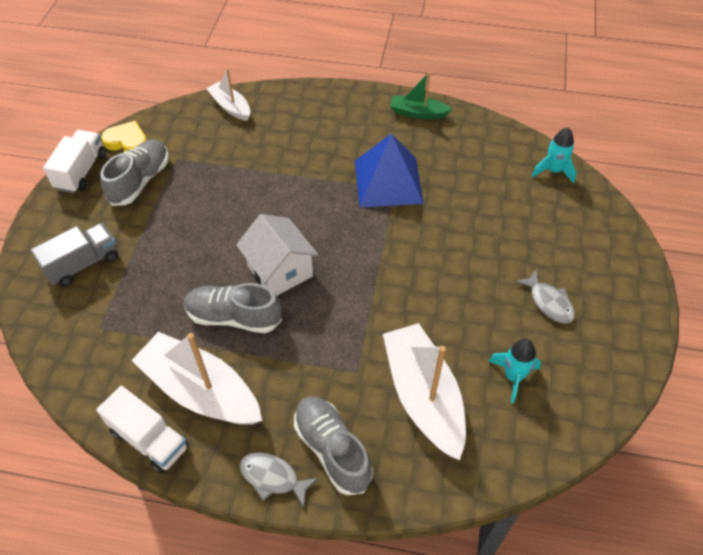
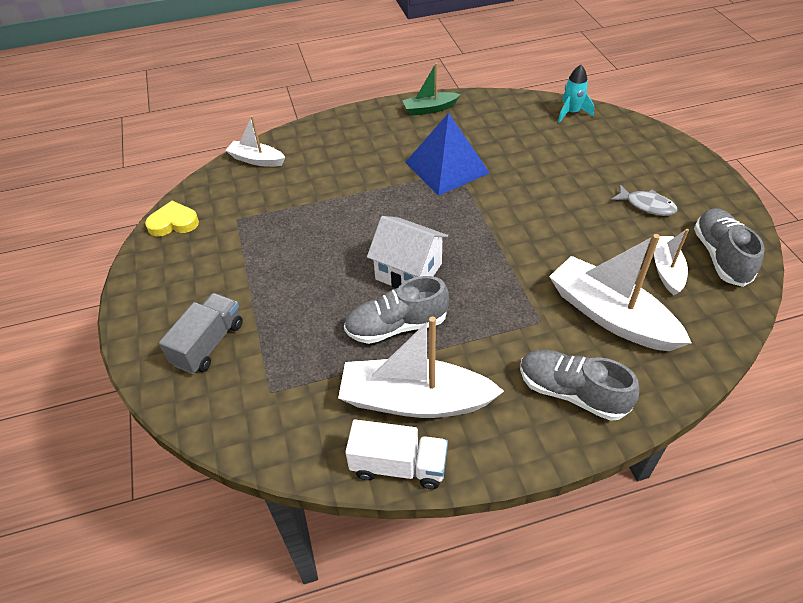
camera: 25 degrees left, 5 degrees down
(81, 171) = (144, 265): white truck -> none
(140, 181) = (214, 251): grey shoe -> grey shoe (720, 256)
(273, 477) = (540, 440): grey fish -> none
(513, 377) = (666, 270): turquoise rocket -> white boat

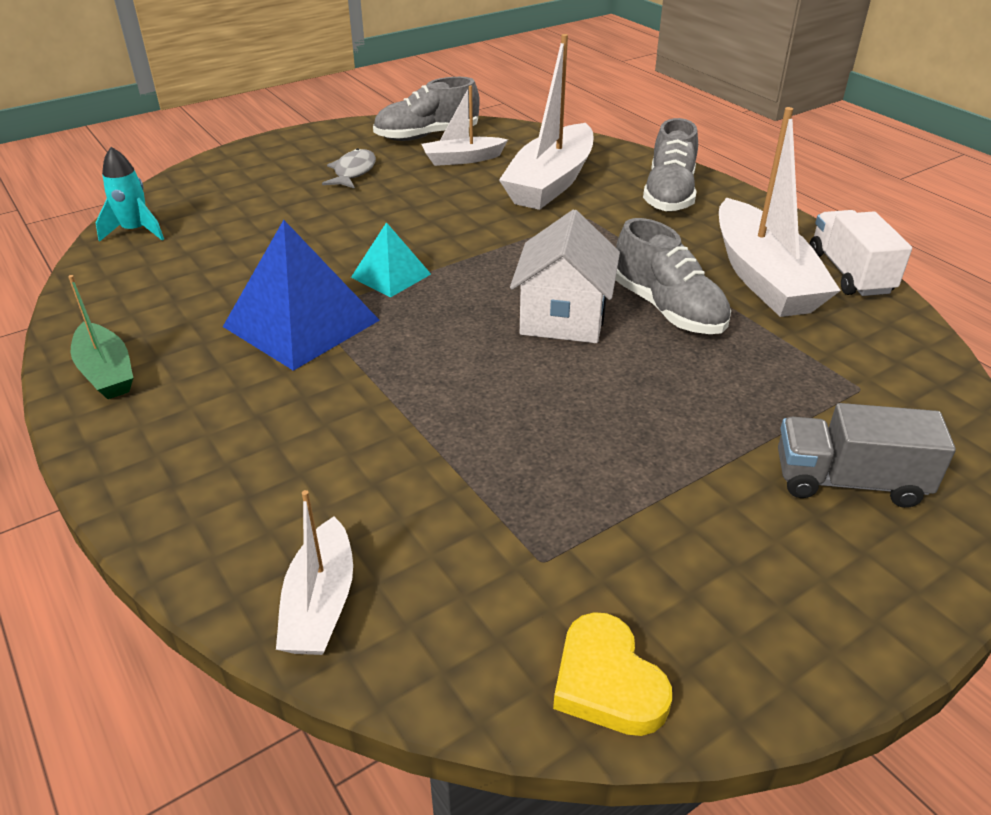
camera: 110 degrees left, 10 degrees down
(486, 205) = (391, 275): none -> turquoise pyramid

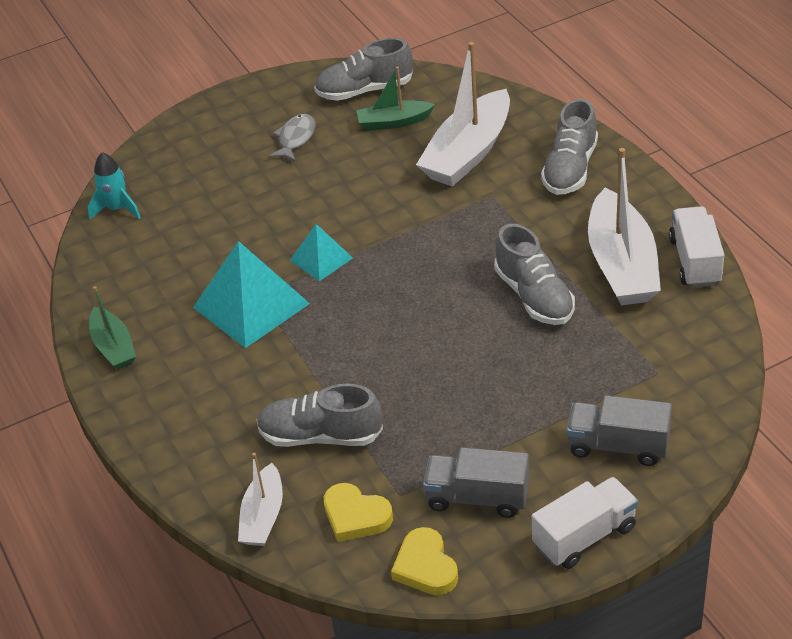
camera: 10 degrees right, 5 degrees up
(301, 323) = (251, 305): blue pyramid -> turquoise pyramid
(406, 479) = (320, 436): none -> grey shoe
(462, 159) = (393, 122): white boat -> green boat
(474, 598) = (355, 516): none -> yellow heart
(563, 317) = (450, 303): white house -> none
(664, 562) = (477, 498): none -> grey truck
(855, 619) = (584, 536): none -> white truck

